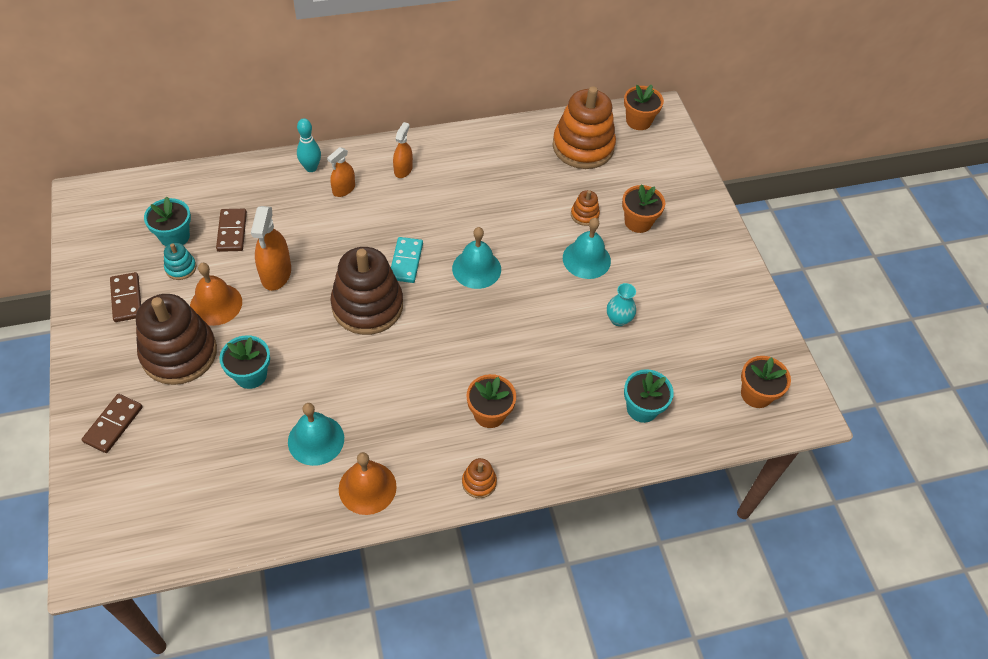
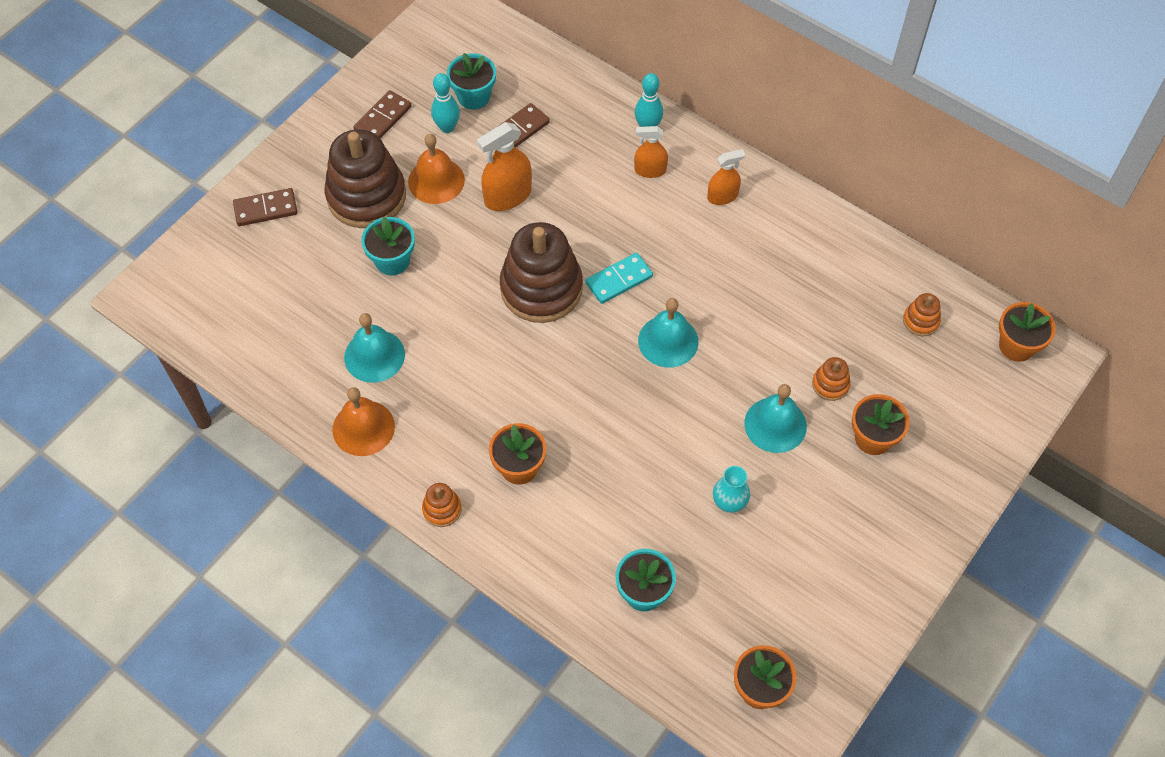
camera: 55 degrees right, 5 degrees up
(181, 268) = (447, 127): turquoise stacking toy -> turquoise bowling pin
(583, 147) = (920, 321): orange stacking toy -> orange stacking toy, size x0.44

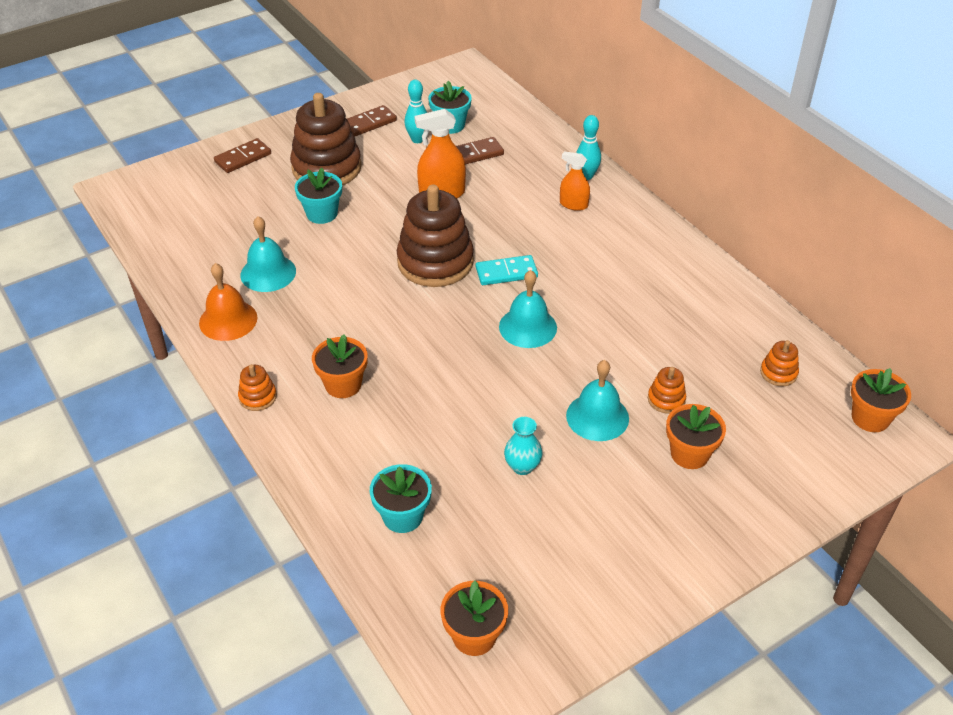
camera: 20 degrees right, 15 degrees down
(265, 209) = (243, 158): brown domino -> brown domino turned 45 degrees counterclockwise
(436, 180) = (388, 171): orange bell -> none
(722, 196) = (629, 237): orange spray bottle -> none

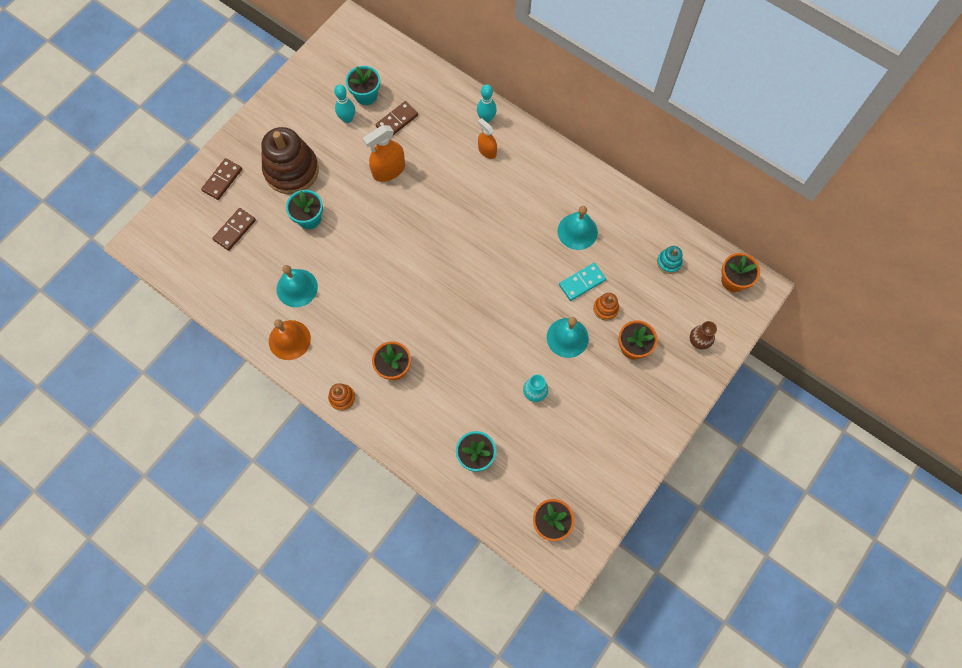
camera: 20 degrees left, 25 degrees up
(369, 123) = (303, 112): brown domino -> brown domino (234, 230)
(435, 262) = (411, 238): brown stacking toy -> none
(506, 272) = (464, 232): turquoise domino -> turquoise domino (582, 282)
(528, 327) = (496, 277): turquoise bell -> turquoise bell (577, 231)
(573, 204) = (487, 151): orange spray bottle -> orange spray bottle turned 45 degrees clockwise
(778, 373) = (669, 262): orange stacking toy -> turquoise stacking toy
(793, 474) = (698, 341): none -> brown vase

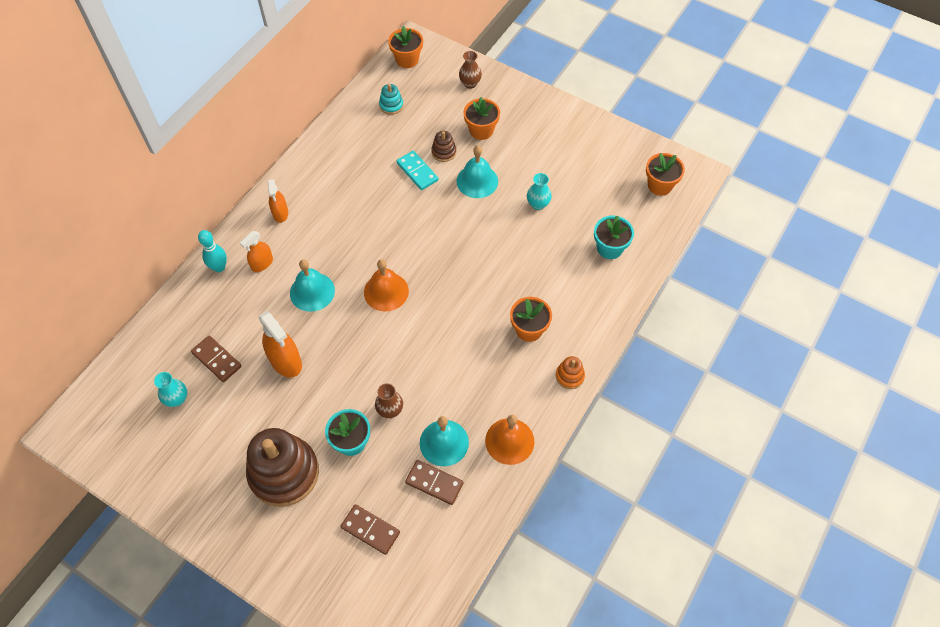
camera: 95 degrees left, 10 degrees down
(222, 180) = (297, 560): brown domino -> brown domino (434, 483)
(332, 248) = (390, 410): none -> brown vase
(347, 119) = (210, 416): turquoise bowling pin -> none
(366, 95) = (177, 399): turquoise flower pot -> turquoise vase
(448, 249) = (386, 291): none -> orange bell
(540, 164) = (280, 213): none -> orange spray bottle
(577, 231) = (360, 178): turquoise bell -> turquoise bell (312, 291)
(605, 308) = (443, 152): orange stacking toy -> brown stacking toy

